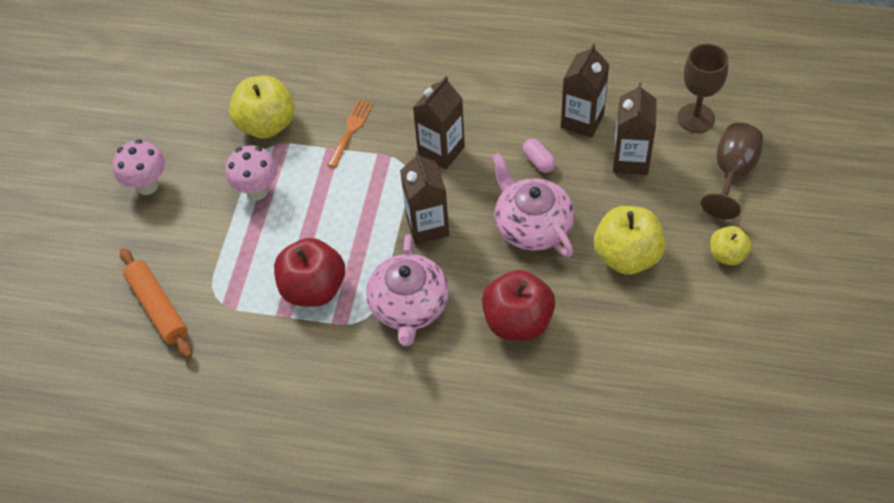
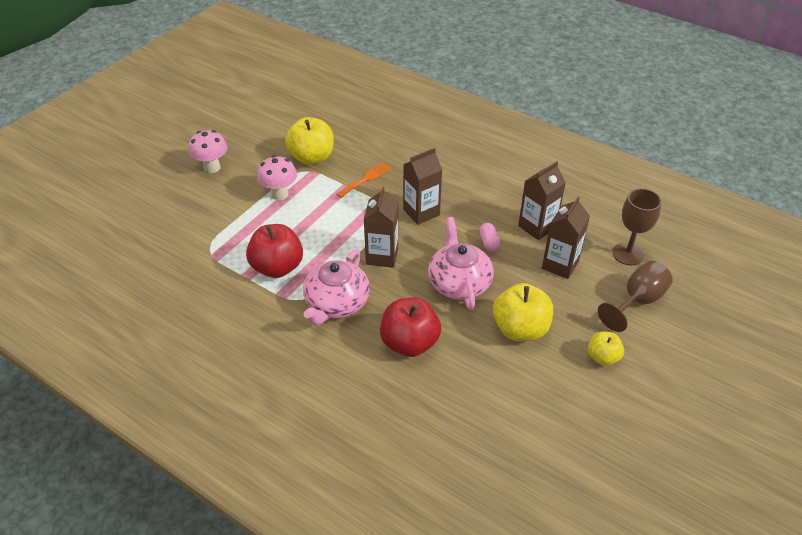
camera: 20 degrees right, 10 degrees down
(158, 308) = (168, 241): orange rolling pin -> none

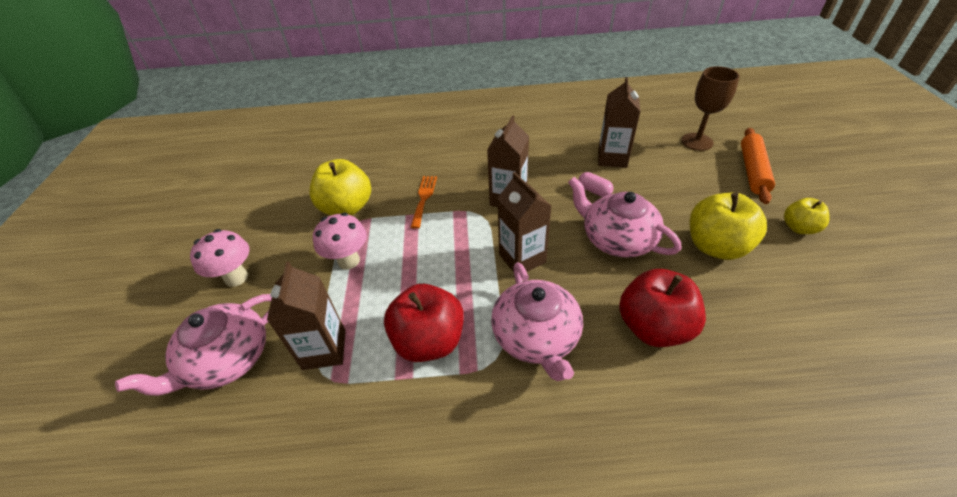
camera: 35 degrees left, 0 degrees up
(172, 212) = (227, 359): none -> pink teapot
(560, 265) = (667, 176): brown carton -> brown carton (324, 349)
(637, 301) = (752, 170): brown goblet -> orange rolling pin

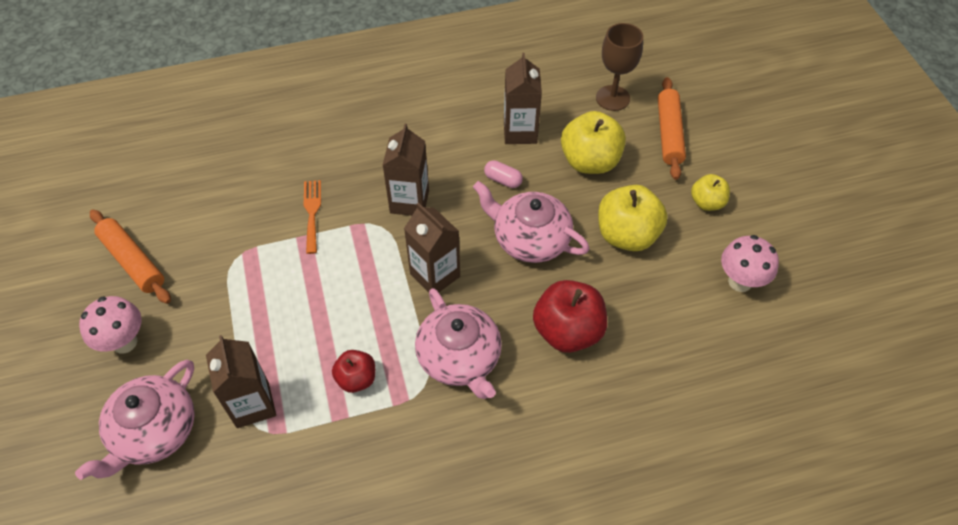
camera: 15 degrees left, 10 degrees up
(270, 217) = (133, 261): none -> orange rolling pin
(347, 208) = (223, 236): yellow apple -> yellow apple (590, 161)
(348, 261) = (247, 304): pink mushroom -> pink mushroom (740, 282)
(429, 341) = (356, 379): red apple -> red apple, size x0.57

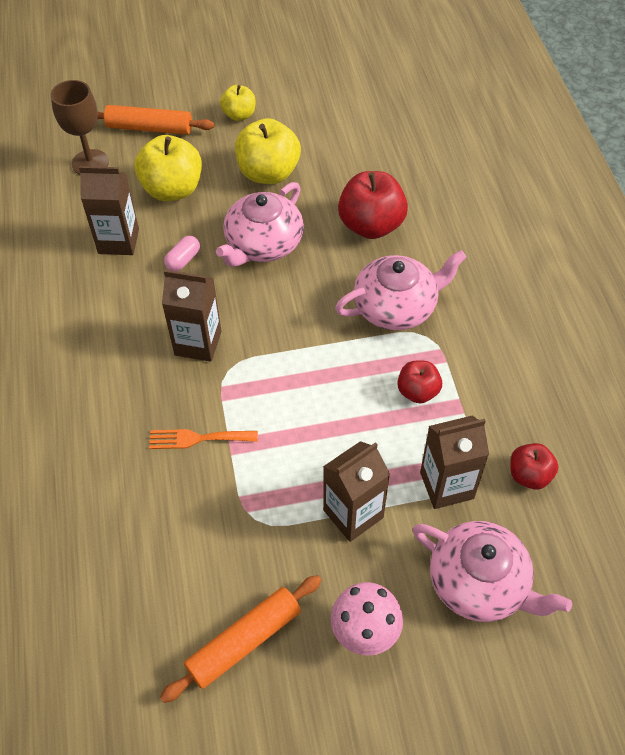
camera: 85 degrees left, 0 degrees up
(257, 480) = (529, 475): none -> red apple
(435, 275) = (299, 323): brown carton -> brown carton (353, 514)
(740, 282) = (328, 108): pink mushroom -> none

